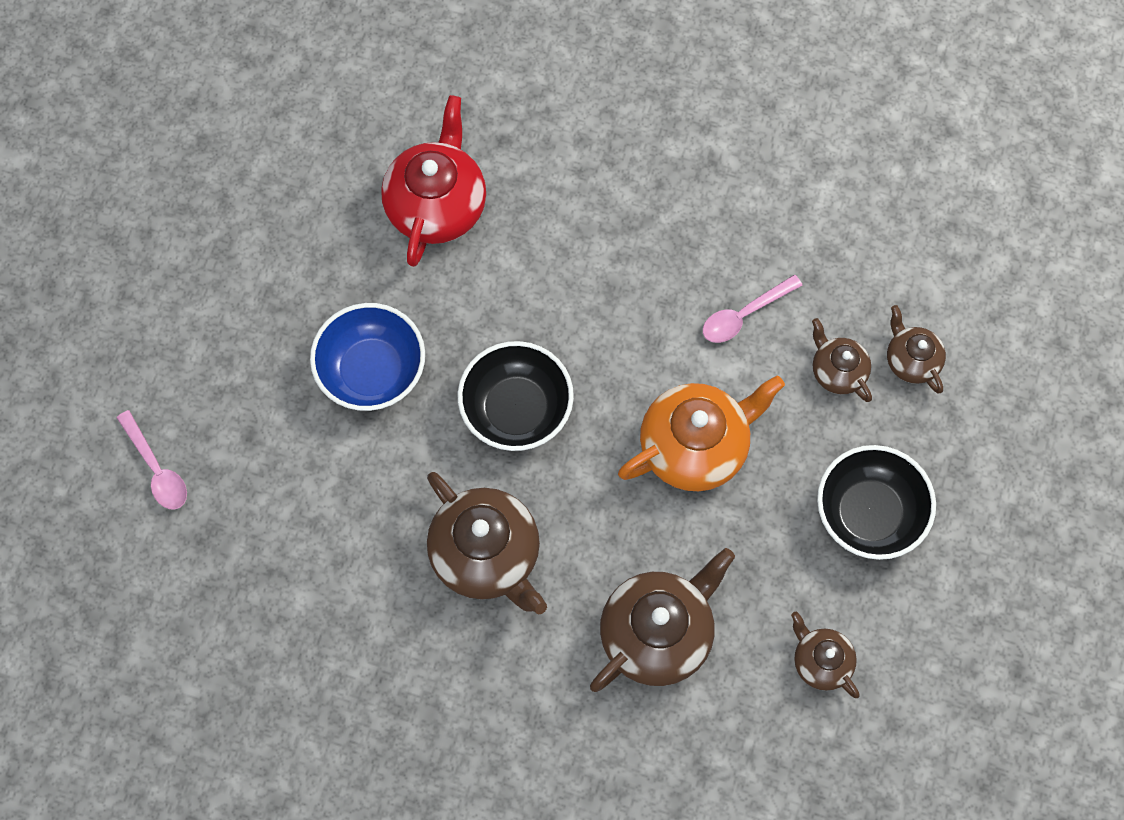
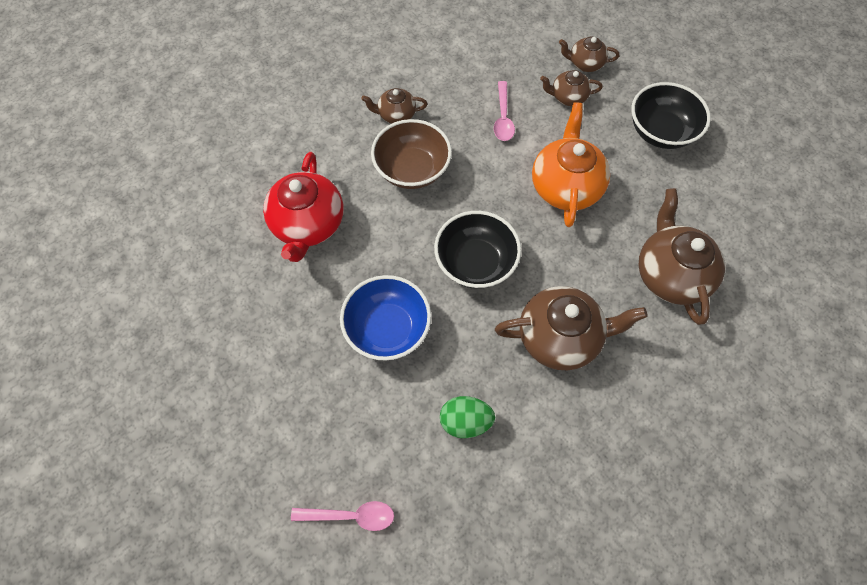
camera: 55 degrees left, 5 degrees down
(323, 515) = (465, 421): none -> green egg
(437, 205) = (308, 225): red teapot -> red teapot turned 135 degrees counterclockwise
(590, 262) = (412, 169): none -> brown bowl
(820, 661) = (735, 204): brown teapot -> brown teapot (396, 115)

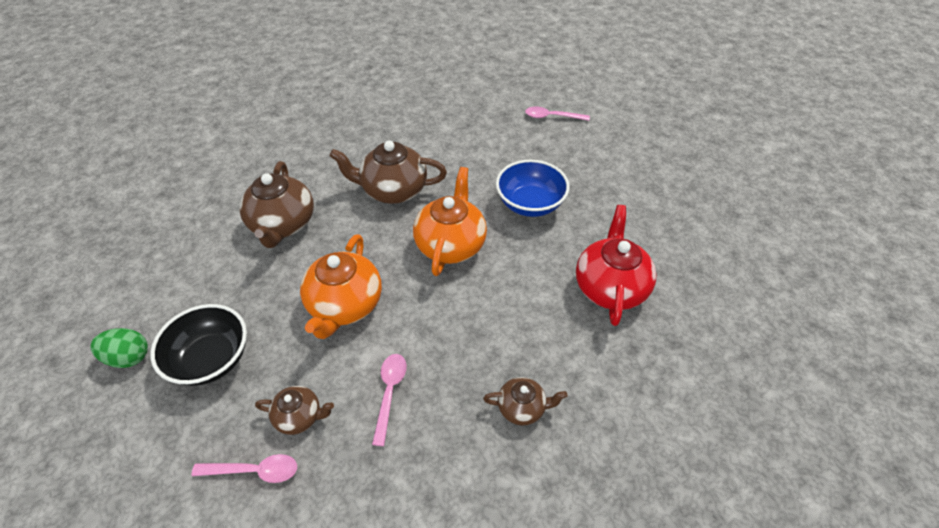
camera: 175 degrees left, 15 degrees down
(412, 169) = (505, 335): brown bowl -> none
(465, 421) = (474, 151): green egg -> green egg (129, 357)
(475, 262) = (451, 244): black bowl -> orange teapot
(585, 64) = (254, 471): brown teapot -> pink spoon

